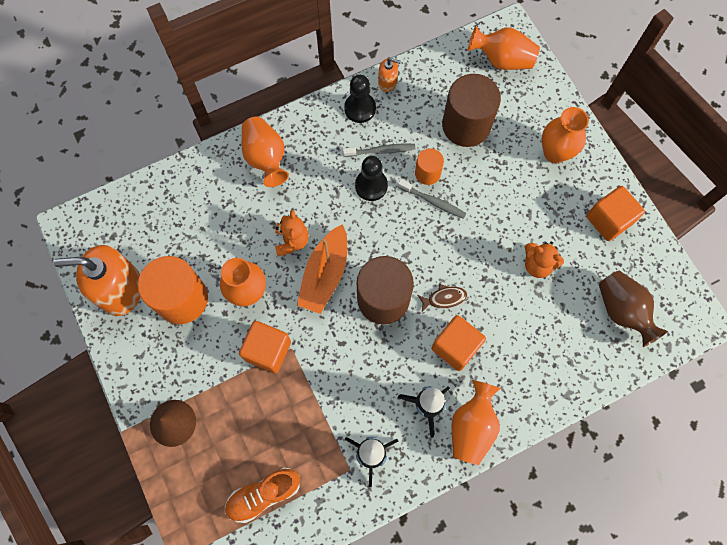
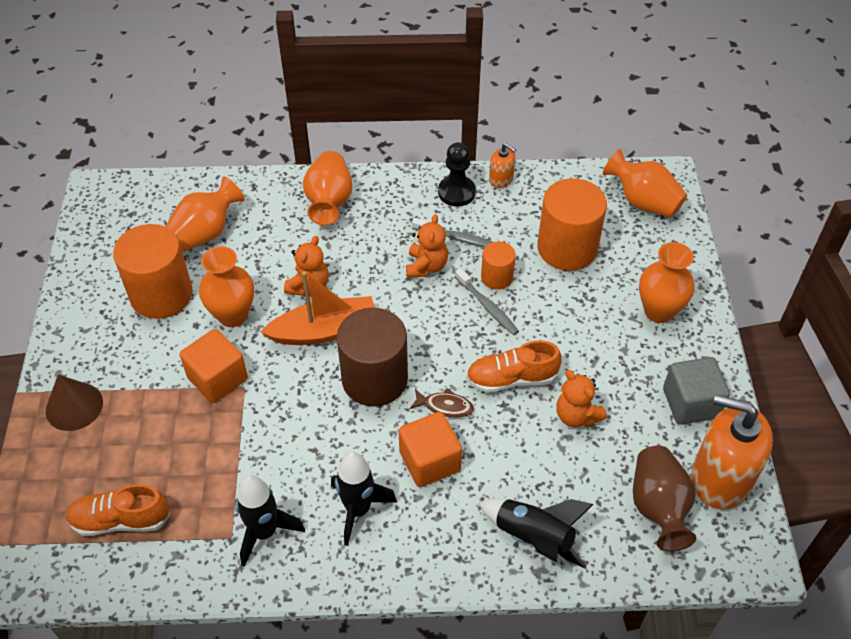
camera: 25 degrees right, 20 degrees down
(121, 289) = (107, 263): orange soap dispenser -> orange soap dispenser (720, 478)
(325, 274) = (324, 330): orange boat -> orange boat turned 150 degrees counterclockwise
(371, 186) = (426, 266): black pawn -> orange teddy bear
(466, 125) = (567, 248): brown cylinder -> orange cylinder
(472, 426) = (400, 554): orange vase -> orange vase (205, 233)
(479, 255) = (511, 379): none -> orange shoe
(553, 372) = (533, 538): none -> black rocket
(608, 220) = (690, 403): orange cube -> grey cube

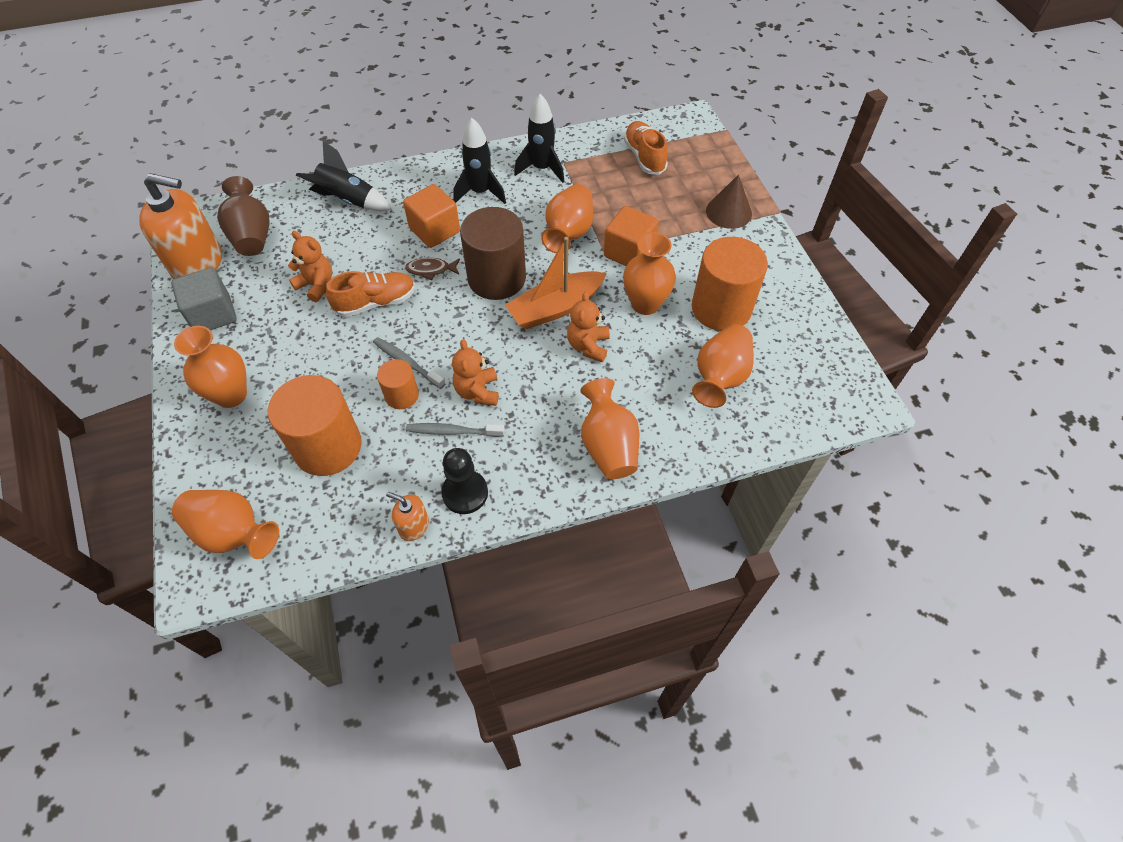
camera: 165 degrees right, 5 degrees up
(120, 520) = (644, 157): orange shoe -> orange shoe turned 90 degrees counterclockwise
(273, 420) = (568, 233): none -> orange vase

